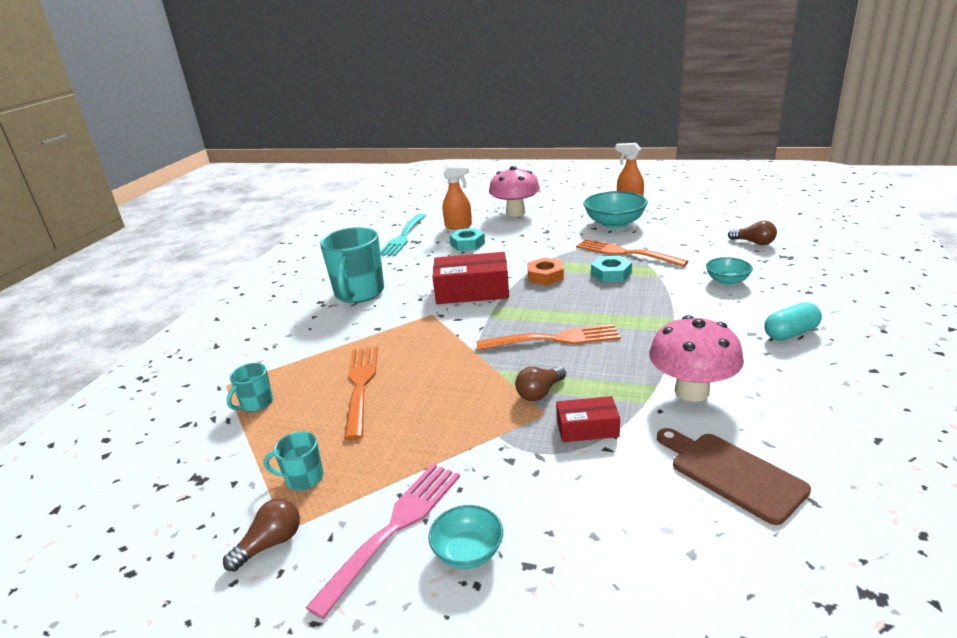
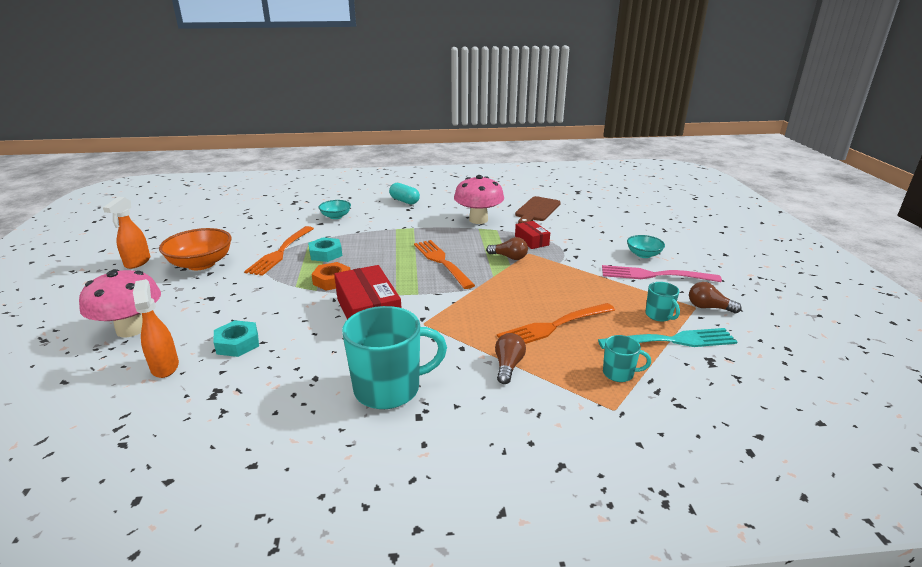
camera: 115 degrees left, 0 degrees up
(403, 236) = (190, 412): turquoise fork -> turquoise fork (671, 341)
(614, 223) = (201, 264): turquoise bowl -> orange bowl
(754, 242) = (266, 211): brown light bulb -> brown light bulb (508, 366)

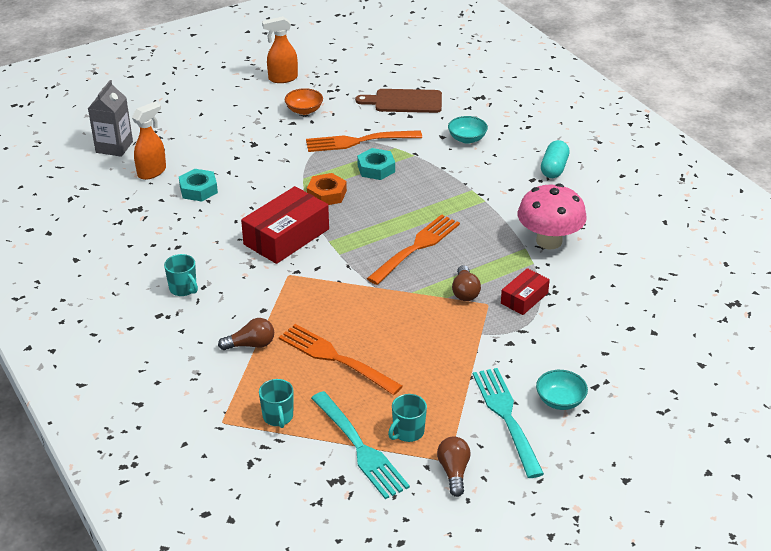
camera: 65 degrees right, 10 degrees up
(76, 384) = (114, 147): none -> grey carton
(131, 329) = (186, 132): pink mushroom -> none
(201, 264) = (304, 110): orange bowl -> orange bowl, size x0.57
(389, 389) = (183, 289): turquoise mug -> turquoise mug, size x0.48
(537, 210) = (625, 280): brown cutting board -> brown cutting board (404, 101)
(655, 275) = (507, 418): pink fork -> turquoise fork

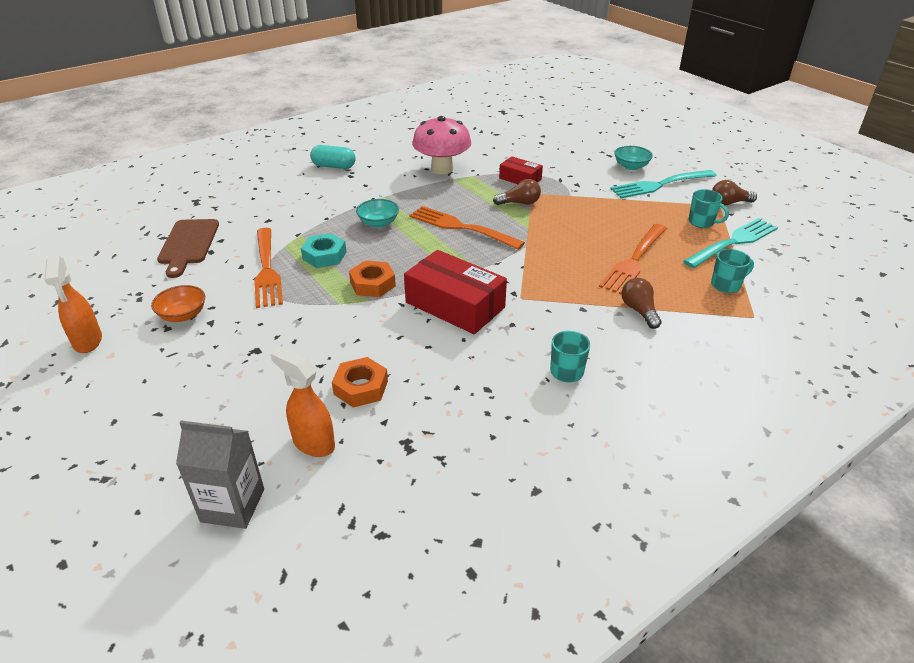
camera: 95 degrees left, 0 degrees up
(198, 189) = (361, 387): turquoise nut -> orange nut
(467, 139) = (276, 206): turquoise bowl -> turquoise bowl (378, 223)

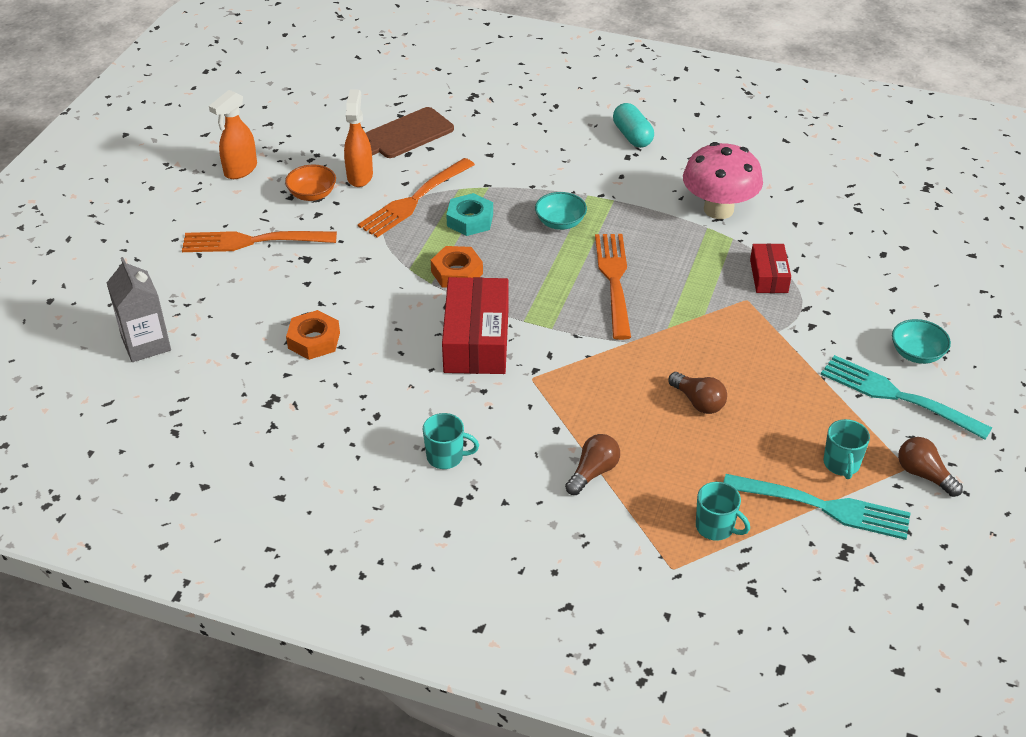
camera: 55 degrees right, 5 degrees up
(313, 443) = (233, 349): orange spray bottle -> orange spray bottle (360, 176)
(519, 203) = (713, 299): brown light bulb -> brown light bulb (698, 402)
(634, 260) = (689, 434): orange fork -> orange fork (254, 241)

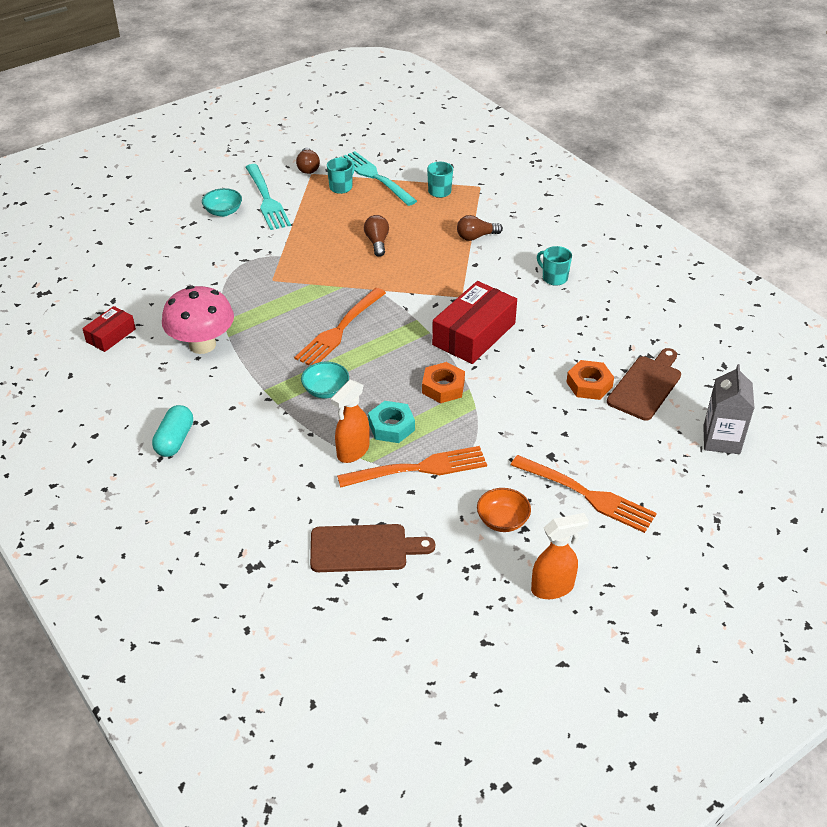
camera: 145 degrees left, 0 degrees up
(252, 366) = (646, 386): none -> brown cutting board
(360, 176) = (444, 520): orange spray bottle -> orange spray bottle (352, 451)
(768, 276) = (238, 286): red box -> red box (111, 335)

